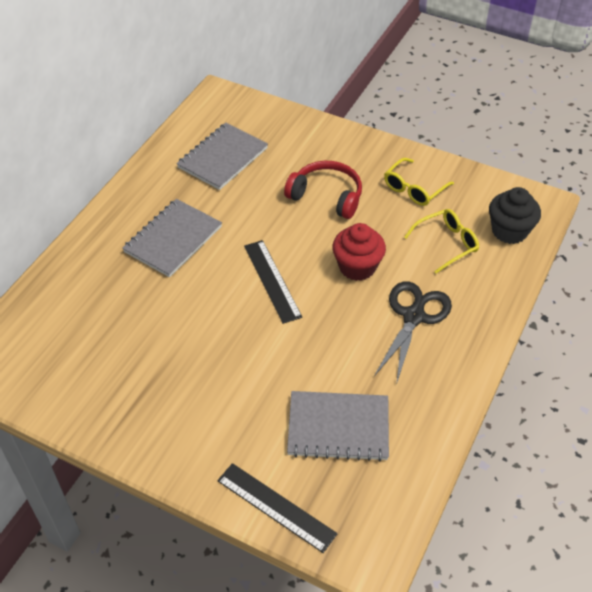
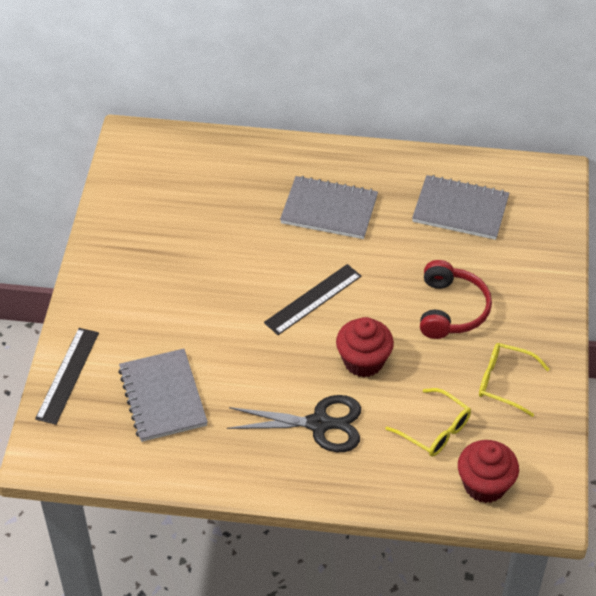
camera: 70 degrees right, 0 degrees up
(509, 231) = (484, 485): black cupcake -> red cupcake

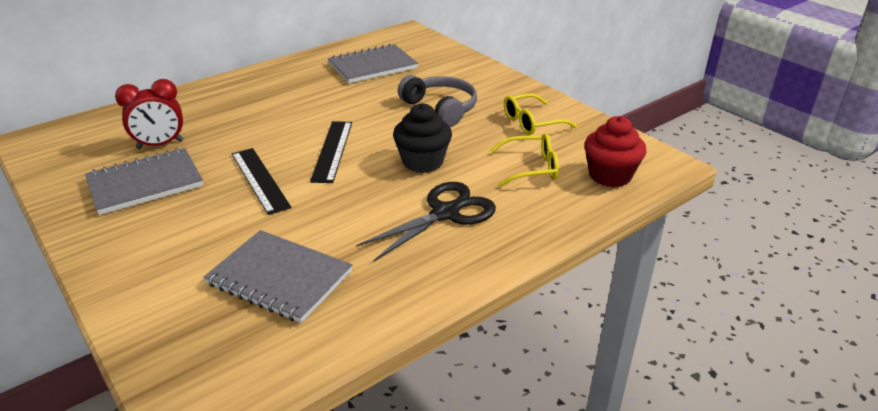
camera: 45 degrees left, 15 degrees down
(67, 375) = (148, 323): black ruler -> black ruler (259, 180)
(204, 204) = (160, 145): none -> red clock
(329, 210) = (277, 104): grey notebook -> grey notebook (145, 183)
(363, 361) = (423, 162): red cupcake -> black cupcake
(451, 309) = (441, 108): red headphones -> grey headphones

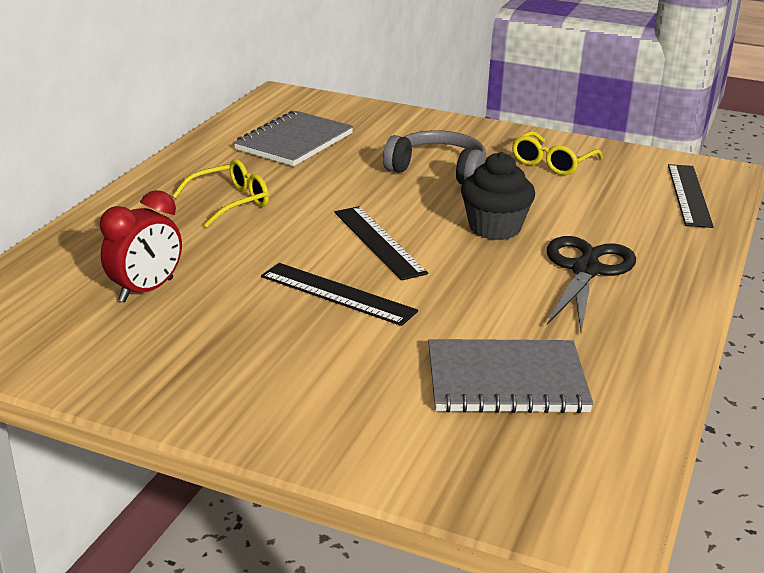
camera: 30 degrees left, 5 degrees down
(145, 183) = (195, 337): grey notebook -> none
(531, 168) = (610, 206): yellow glasses -> yellow glasses (230, 202)
(610, 175) = (689, 195): red cupcake -> black ruler

